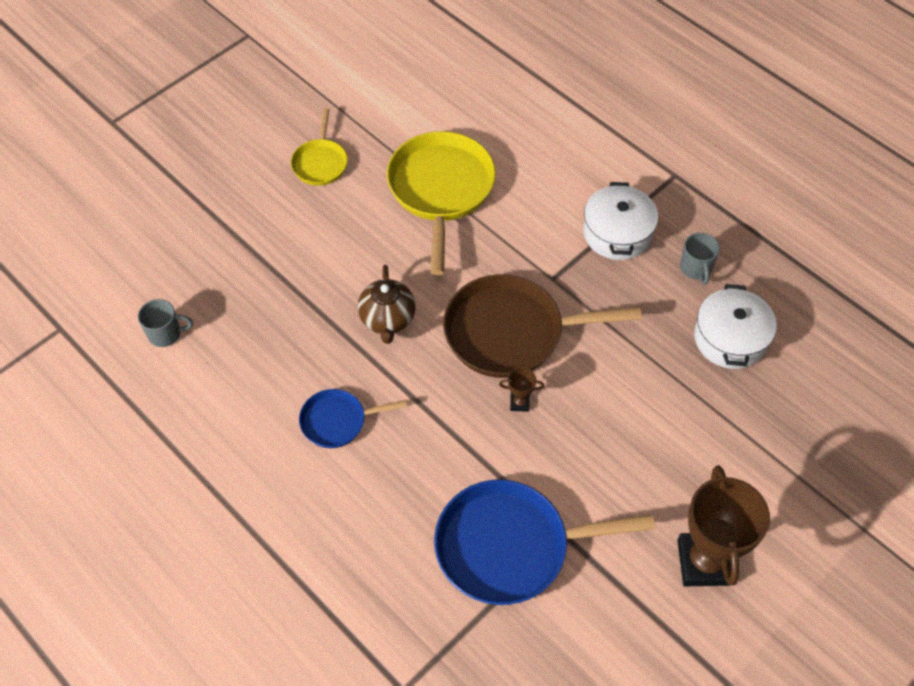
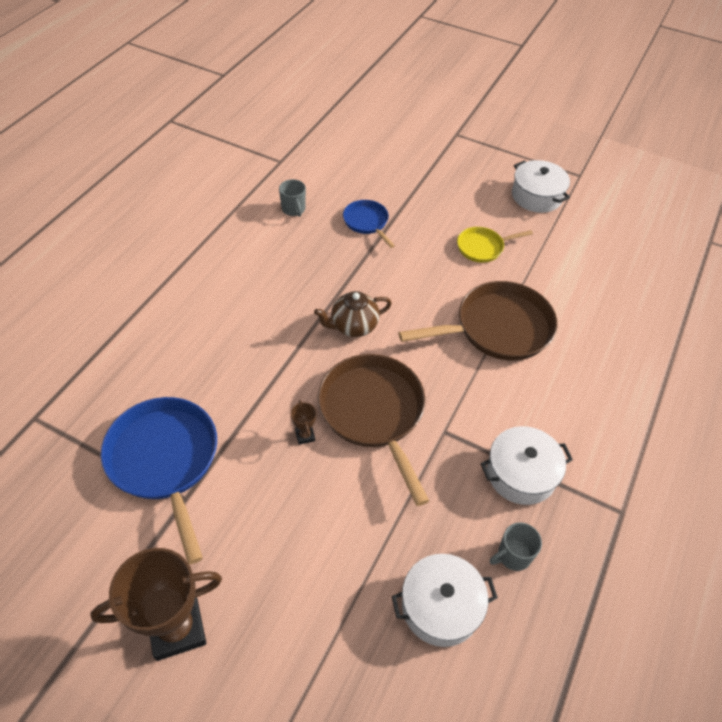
camera: 70 degrees right, 5 degrees down
(262, 85) = (536, 196): none -> white pot
(338, 421) = (251, 320): blue pan -> blue pan (367, 222)
(440, 190) = (497, 328): yellow pan -> brown pan

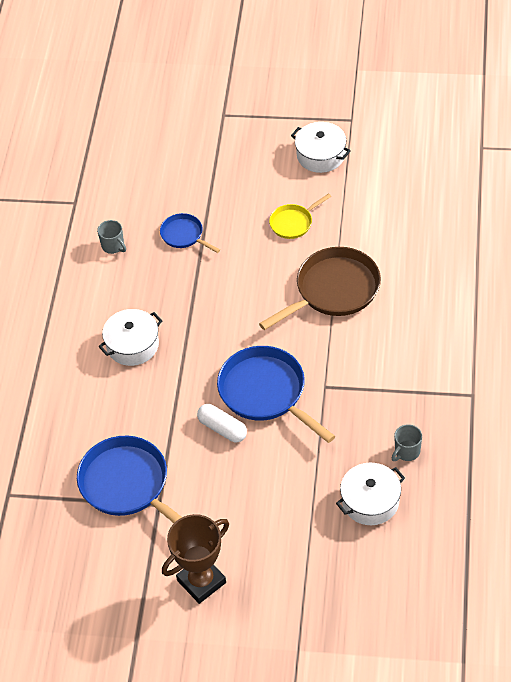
camera: 15 degrees left, 0 degrees up
(305, 436) = (222, 429): brown trophy -> white capsule
(353, 326) = (217, 331): brown teapot -> none
(374, 413) = (266, 393): brown pan -> blue pan
(521, 474) = (392, 395): white pot -> white pot (132, 345)

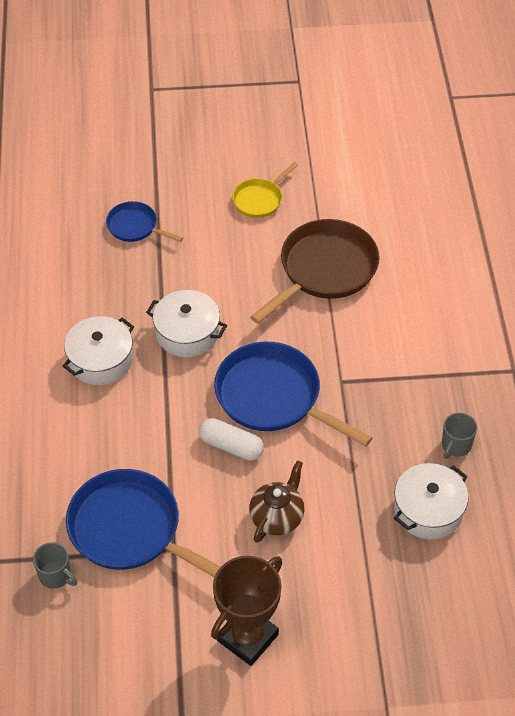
camera: 15 degrees left, 0 degrees up
(113, 246) = (53, 248): grey mug -> grey mug (55, 575)
(246, 491) = (277, 517): none -> brown teapot
(321, 155) = (273, 122): white pot -> white pot (187, 333)

